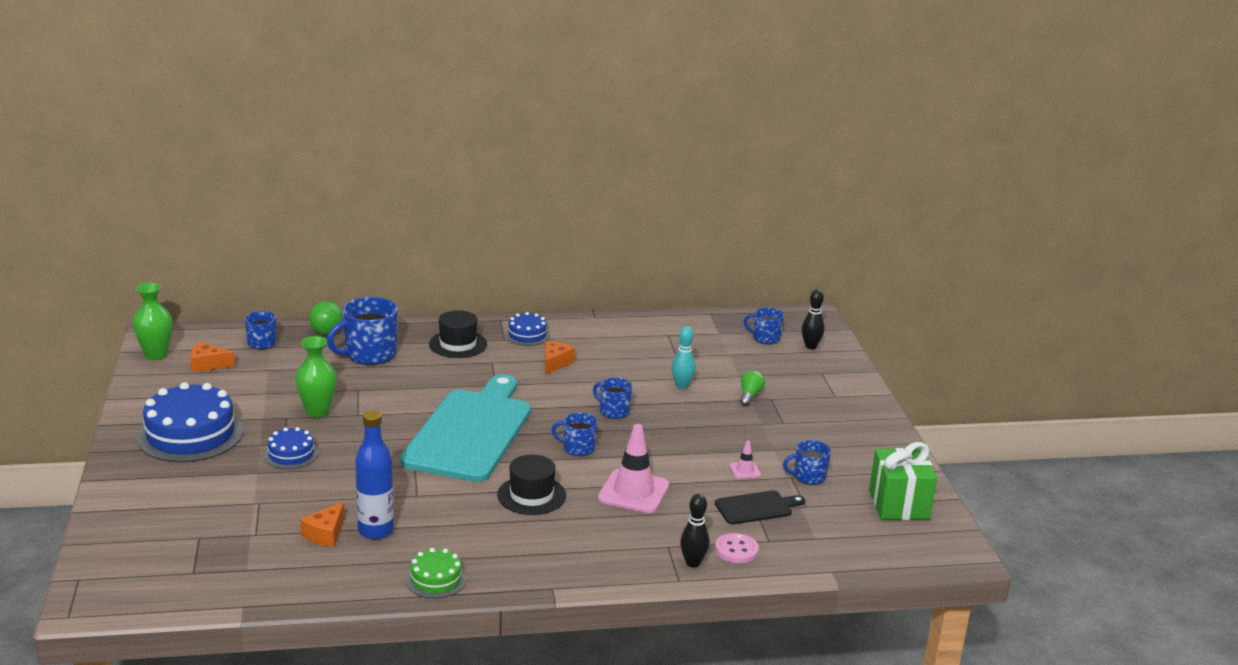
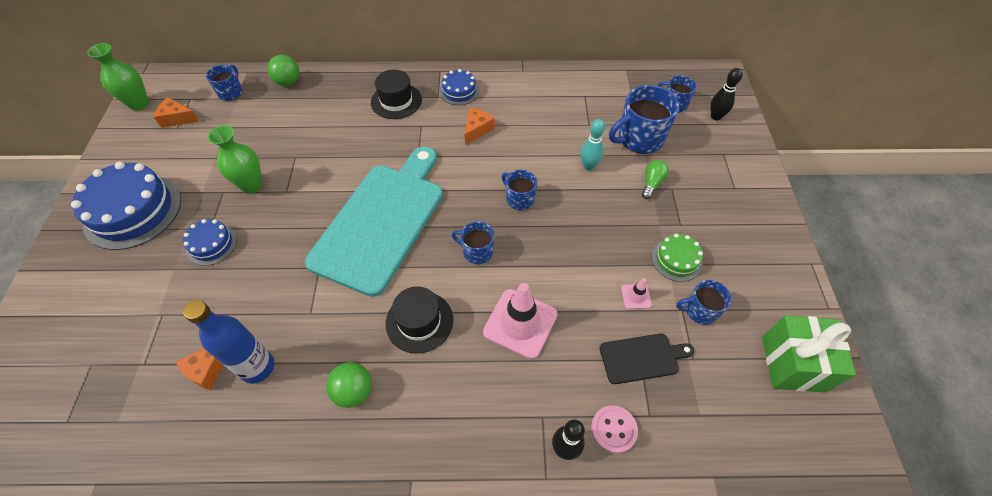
camera: 10 degrees right, 30 degrees up
(369, 354) = (317, 111): blue mug -> blue mug (639, 139)
(436, 579) = (296, 454): green cake -> green cake (676, 259)
(479, 540) = (354, 391): none -> green ball

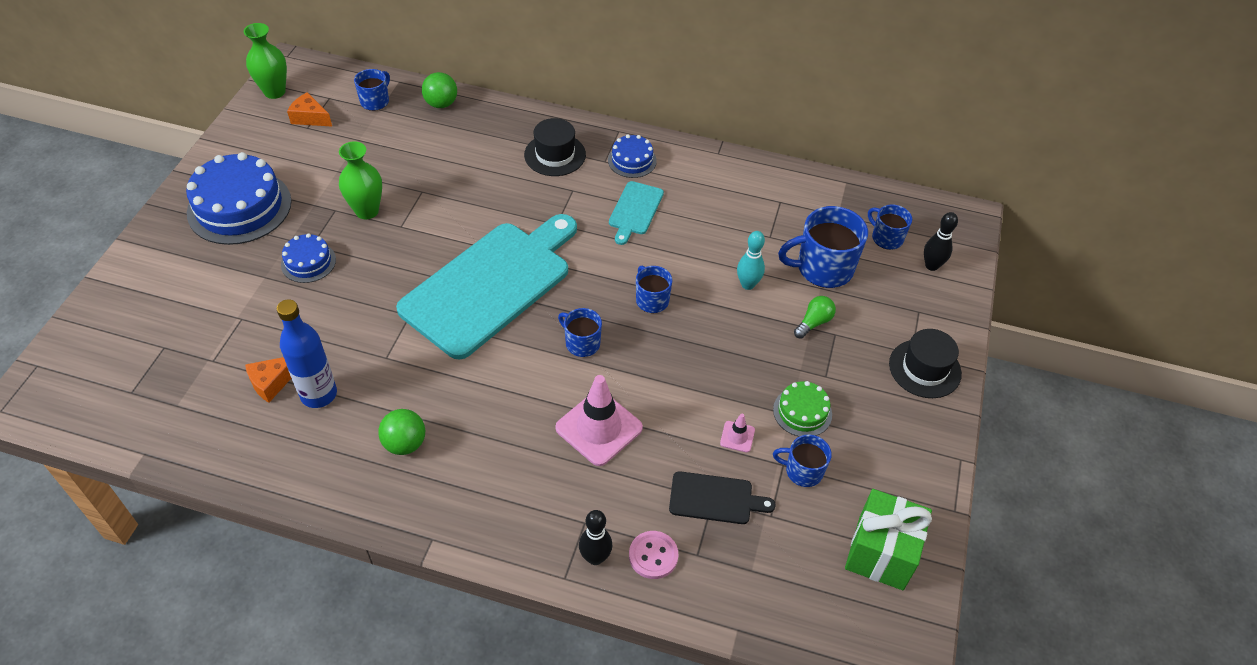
camera: 15 degrees right, 5 degrees down
(419, 321) = (494, 396): black hat -> black hat (924, 368)
(477, 130) = (635, 210): orange cheese -> turquoise cutting board

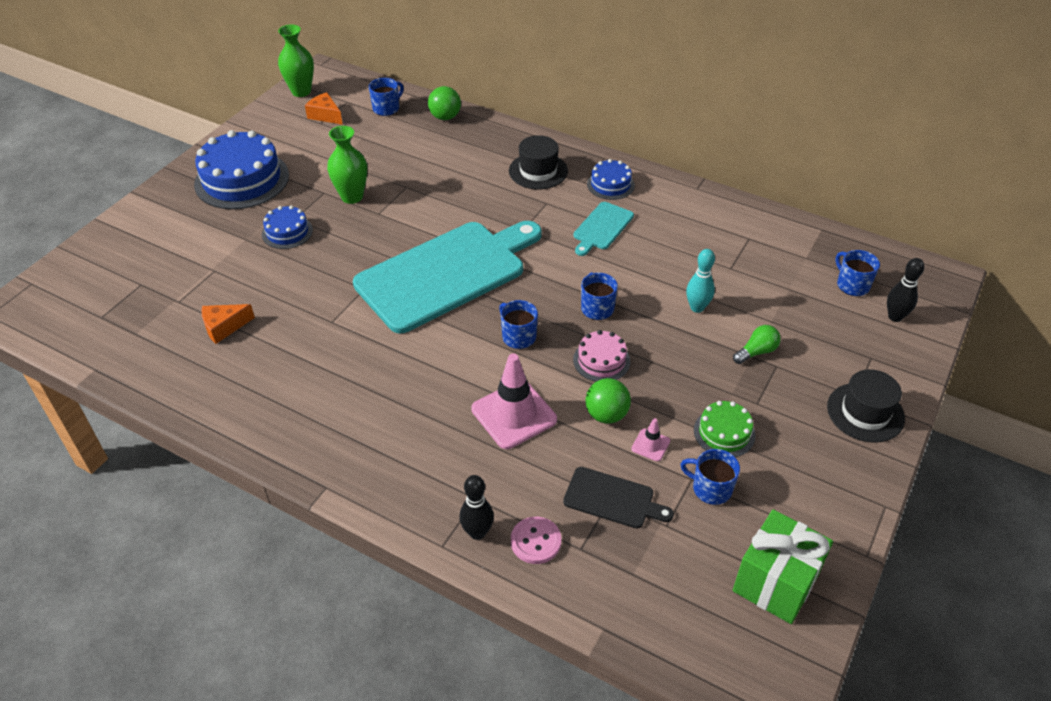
camera: 15 degrees right, 5 degrees down
(319, 394) = (261, 344): blue bottle -> none
(405, 444) = (326, 398): green ball -> green ball (606, 415)
(669, 356) = (601, 360): none -> pink cake
(823, 268) = (778, 303): blue mug -> none

